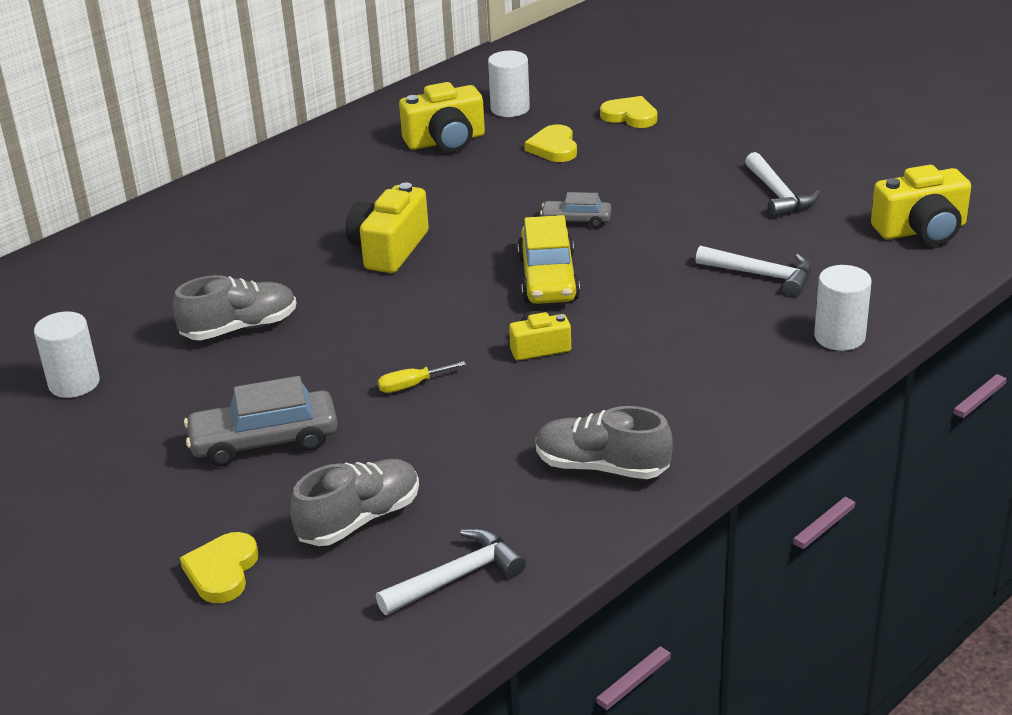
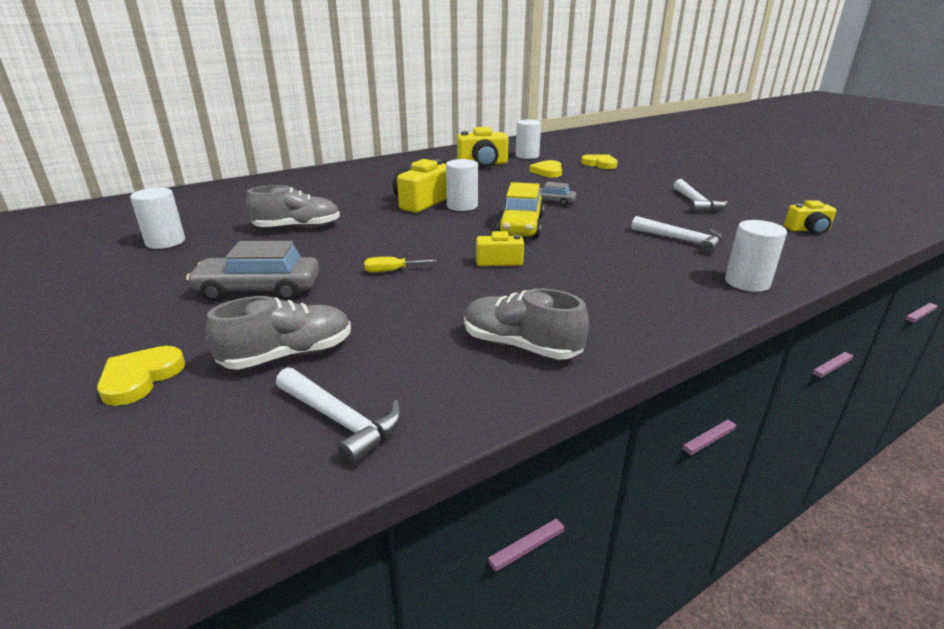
camera: 10 degrees right, 5 degrees down
(452, 249) = (462, 206): none -> white cylinder
(456, 577) = (340, 421): white hammer -> white hammer turned 60 degrees clockwise
(921, 230) = (808, 230): yellow camera -> yellow camera, size x0.59

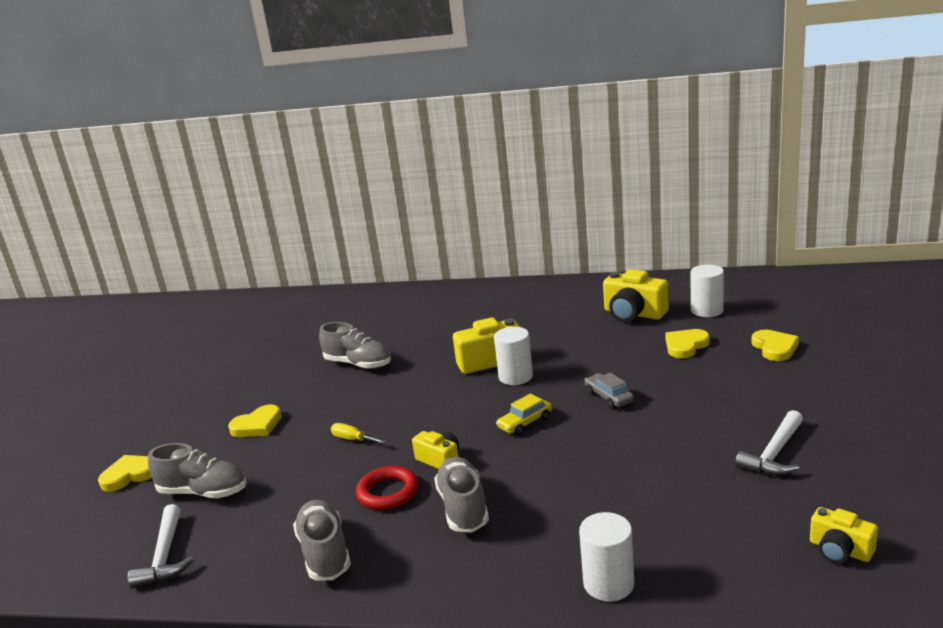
camera: 45 degrees right, 5 degrees down
(165, 242) = (266, 353): white cylinder -> none
(259, 290) = (257, 425): grey car -> yellow heart
(495, 291) = (388, 492): none -> red ring
(521, 226) = (525, 423): yellow car -> yellow car, size x0.57
(574, 279) = (463, 507): none -> grey shoe
(681, 240) = (647, 502): white hammer -> none

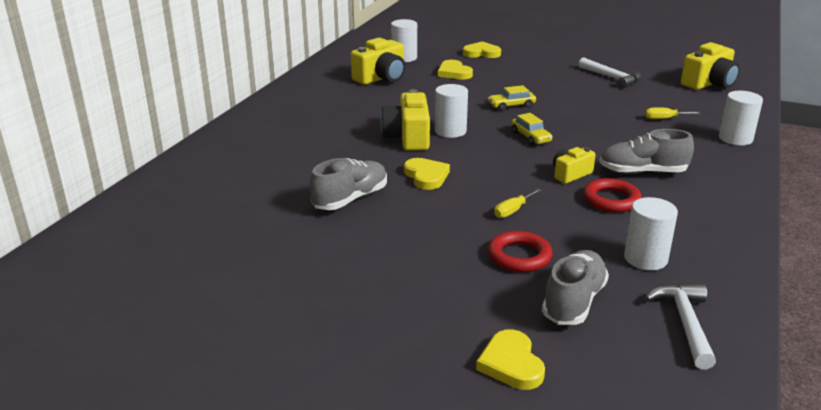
camera: 80 degrees left, 5 degrees up
(165, 556) = (685, 323): white hammer -> white hammer turned 90 degrees counterclockwise
(257, 425) = (446, 266): yellow heart -> yellow heart (426, 176)
(271, 525) = (645, 258): none -> white cylinder
(273, 455) = (519, 256): none -> red ring
(325, 553) = (692, 233): grey shoe -> none
(609, 397) = (511, 106): grey car -> yellow car
(644, 513) = (664, 119): none -> yellow screwdriver
(840, 550) = (709, 83): yellow camera -> yellow camera, size x1.69

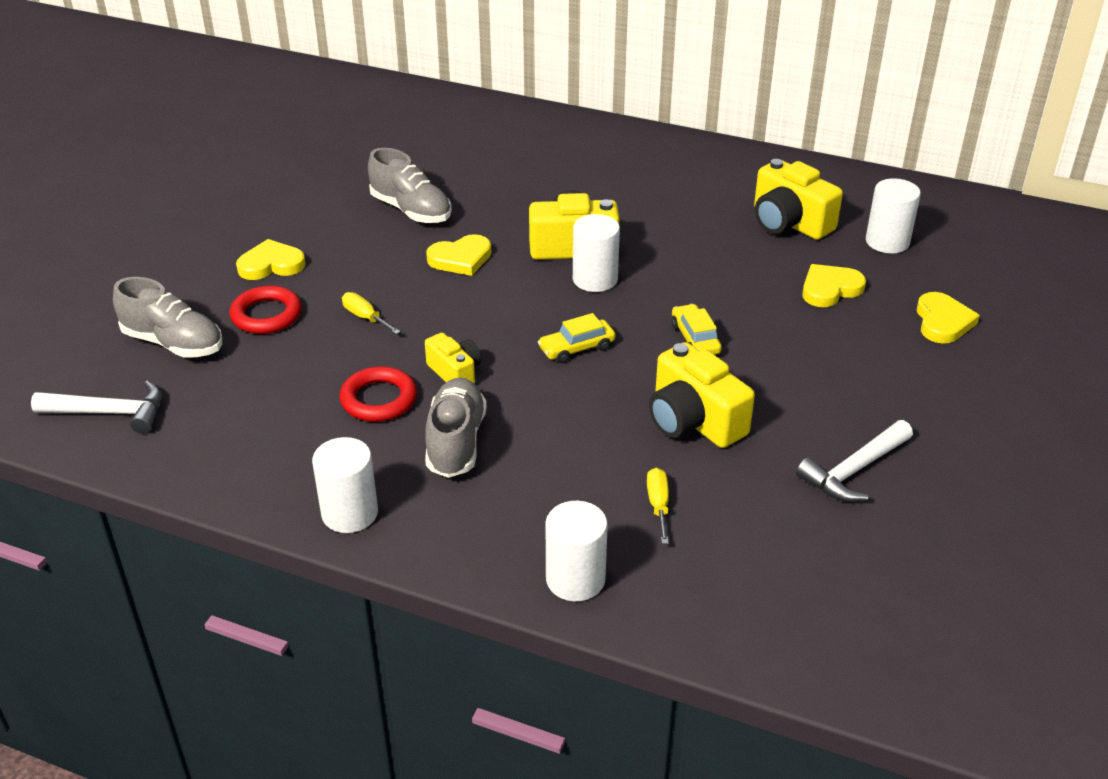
camera: 90 degrees right, 10 degrees up
(511, 364) = (98, 298): yellow heart -> yellow heart (271, 265)
(645, 258) = (235, 406): white cylinder -> white cylinder (350, 513)
(709, 83) = (857, 612): yellow camera -> yellow camera (693, 420)

